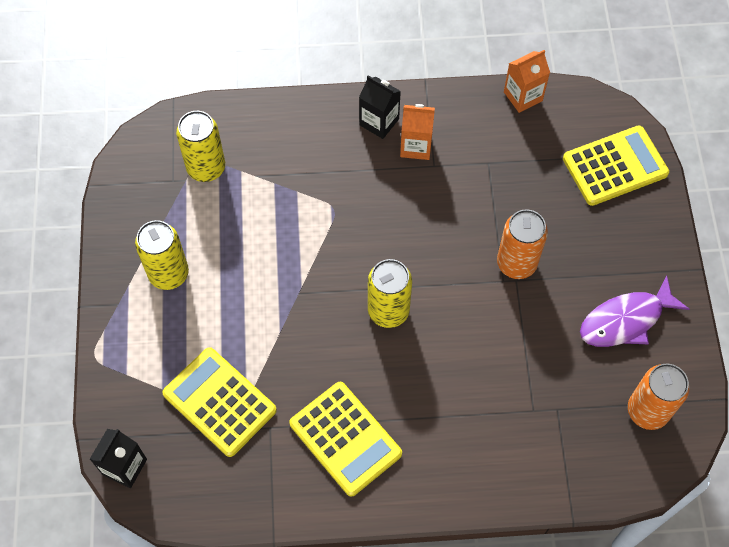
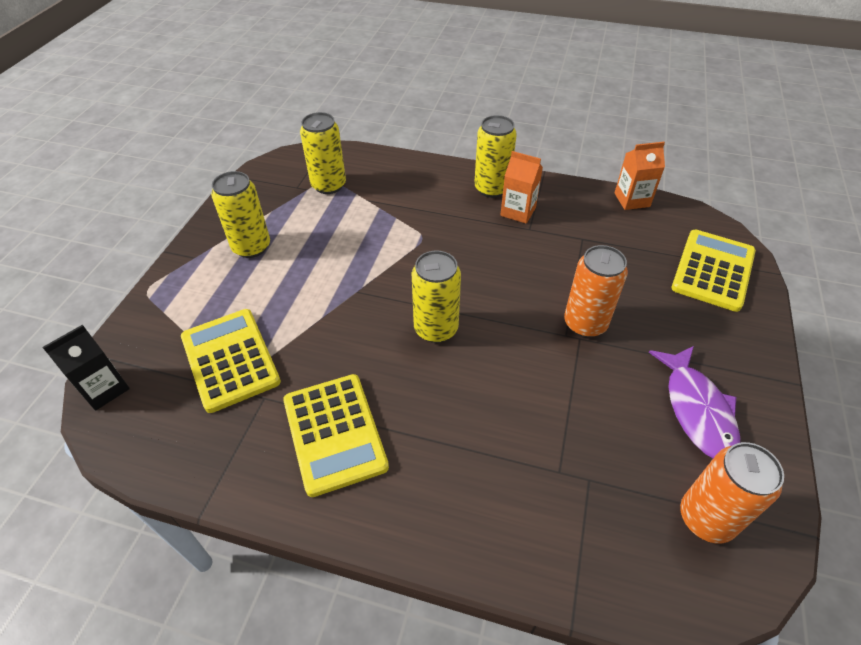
camera: 20 degrees right, 15 degrees down
(379, 122) = (491, 188): black carton -> yellow can
(615, 166) = (713, 270): yellow calculator -> yellow calculator turned 60 degrees counterclockwise
(626, 320) = (697, 410): purple fish -> purple fish turned 90 degrees counterclockwise

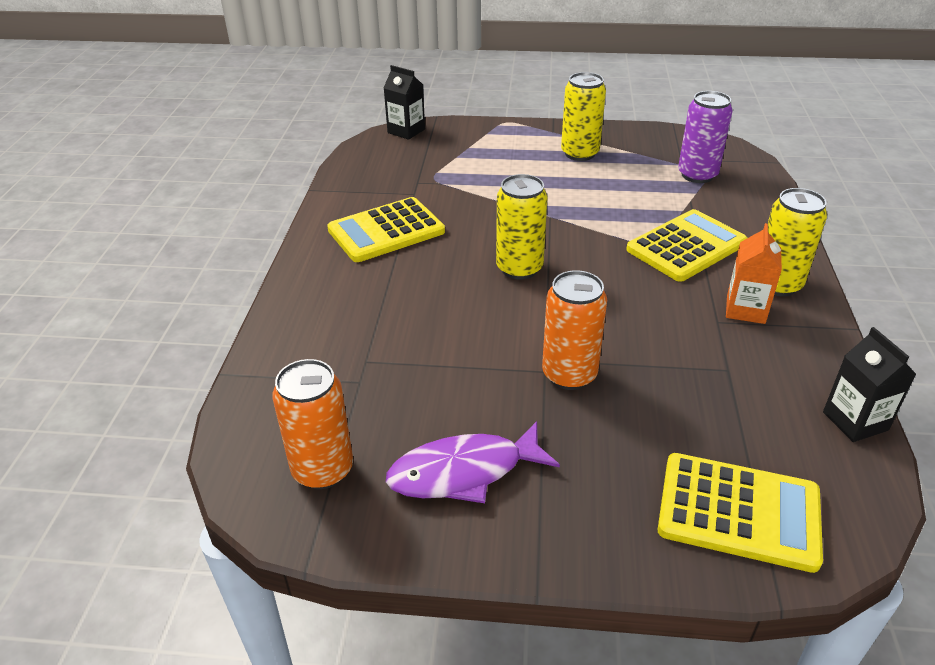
camera: 80 degrees right, 10 degrees down
(230, 359) = (447, 171): yellow calculator -> yellow calculator (686, 246)
(328, 185) = (697, 175): yellow can -> purple can
(632, 200) = (855, 421): orange carton -> black carton

